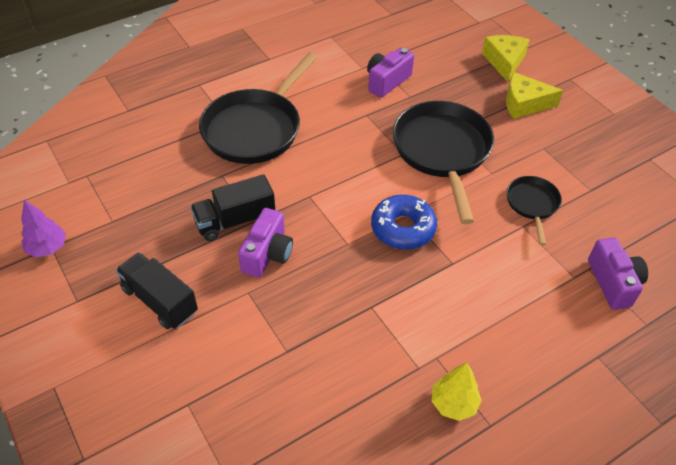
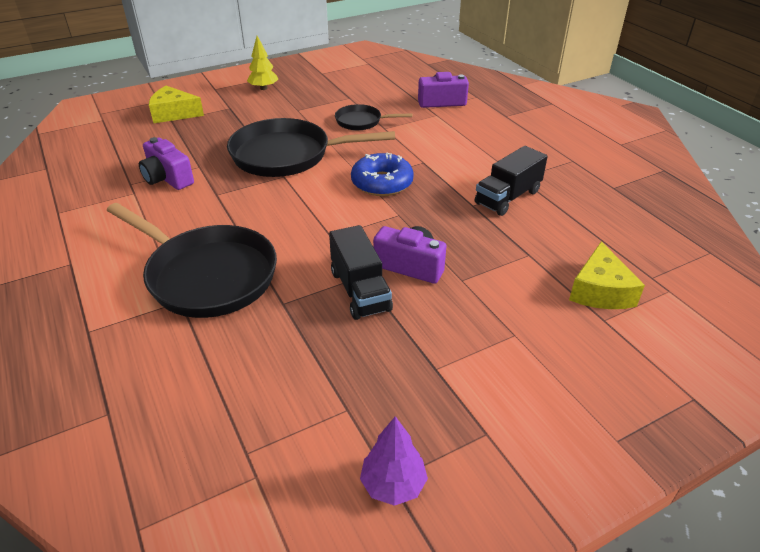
camera: 85 degrees left, 10 degrees down
(160, 300) = (479, 349): black truck -> black truck (507, 197)
(453, 403) = (559, 173): yellow tree -> yellow tree (264, 88)
(524, 104) = (238, 111): yellow cheese -> yellow cheese (600, 291)

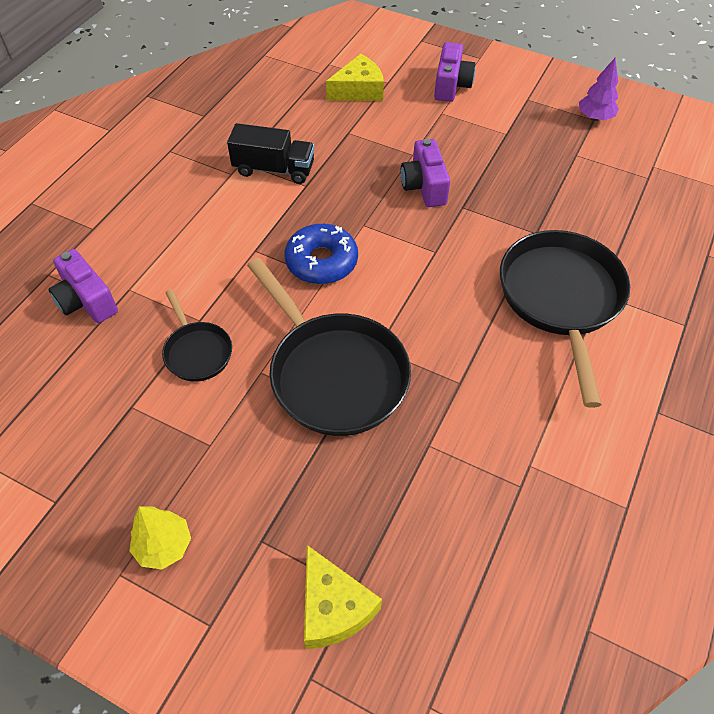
camera: 125 degrees left, 15 degrees up
(167, 178) = (477, 456): purple camera -> purple camera (451, 85)
(360, 290) = (479, 199): black truck -> none

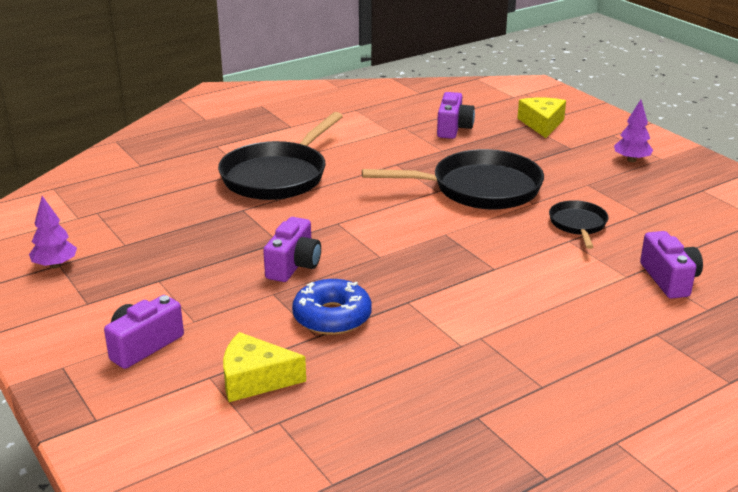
camera: 150 degrees left, 25 degrees down
(164, 546) = (631, 160): yellow tree -> purple tree
(274, 169) = (430, 326): black truck -> none
(321, 261) = (439, 244): blue donut -> blue donut (332, 317)
(334, 374) = (479, 189): black pan -> black pan turned 90 degrees clockwise
(453, 518) = (453, 128): none -> purple camera

